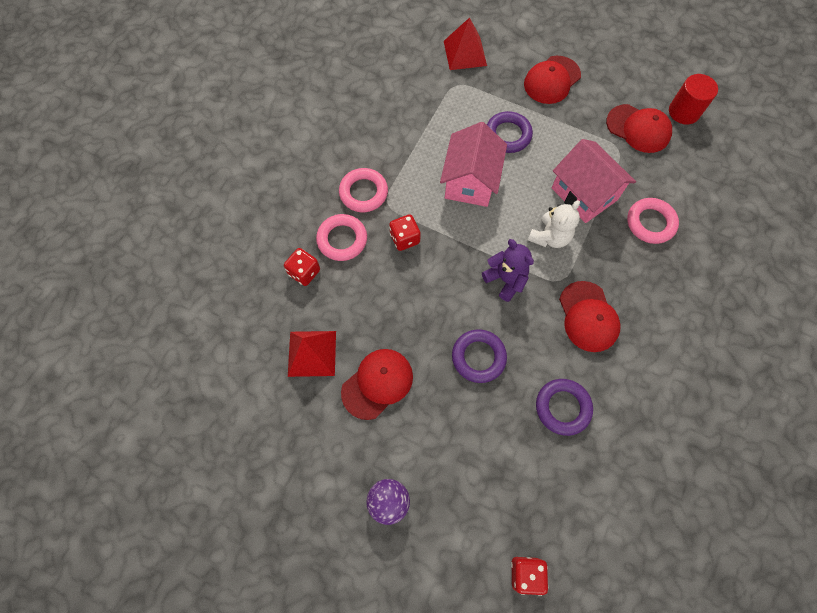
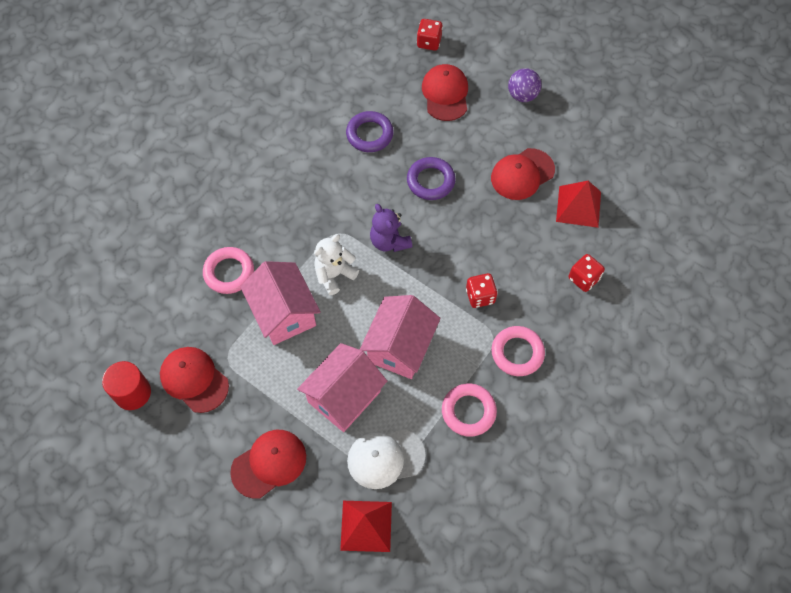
camera: 170 degrees left, 5 degrees down
(342, 239) = (544, 305): pink ring -> pink ring (468, 411)
(461, 97) = (385, 458): none -> white cap
(508, 135) = (344, 396): purple ring -> pink house
(588, 317) = (323, 198): red cap -> red cap (445, 94)

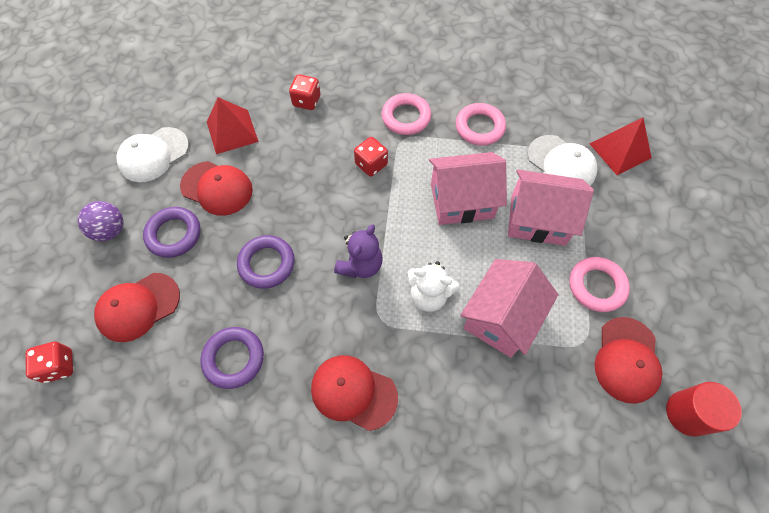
camera: 120 degrees left, 0 degrees up
(229, 272) = (497, 404): pink ring -> pink ring (596, 286)
(269, 464) = (638, 244): red cap -> red cap (353, 392)
(494, 132) = (174, 234): none -> purple ring
(583, 143) = (153, 155): none -> white cap

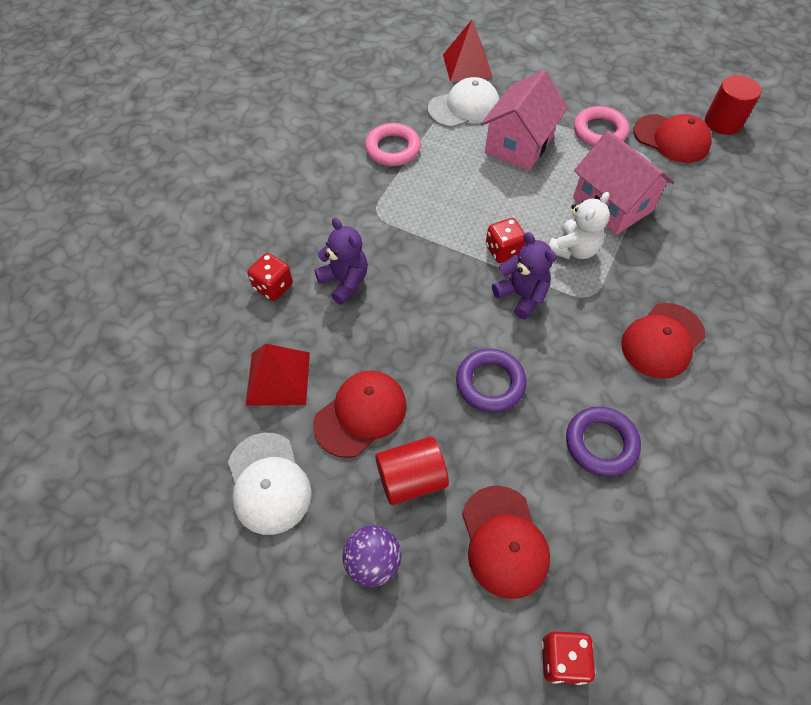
camera: 70 degrees left, 5 degrees down
(174, 234) = (411, 479): purple ring -> red cylinder
(327, 141) = (344, 281): none -> purple teddy bear
(371, 164) = (397, 250): red dice -> red dice (503, 250)
(406, 117) = (348, 202): pink ring -> none
(461, 201) = (476, 191): pink house -> none

